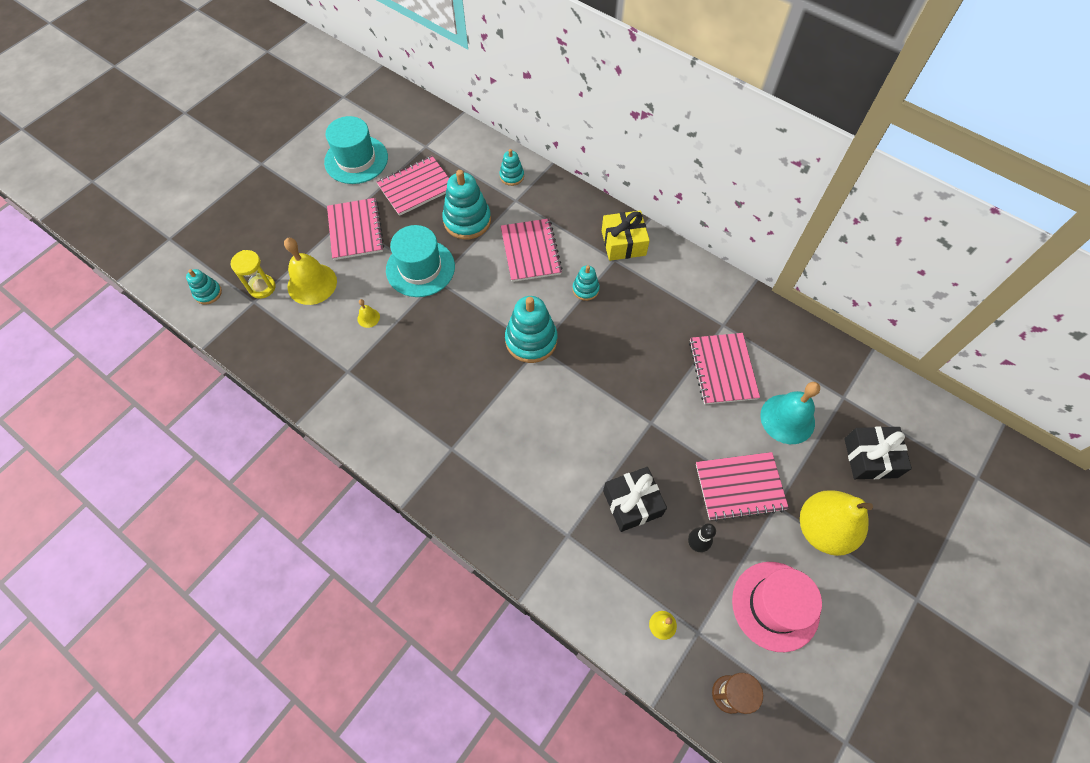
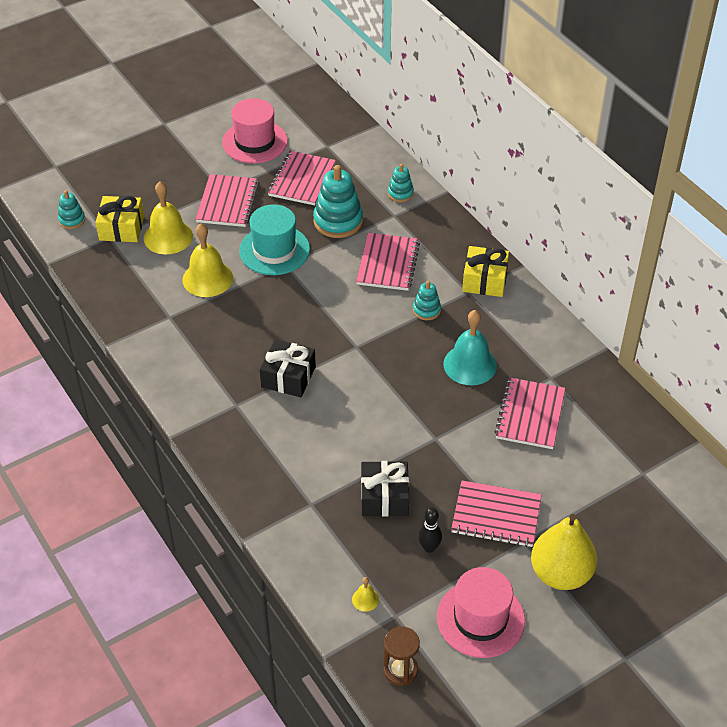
camera: 20 degrees right, 15 degrees down
(262, 287) = (121, 228): yellow hourglass -> yellow gift
(356, 160) = (255, 142): turquoise hat -> pink hat
(368, 318) = (207, 278): yellow bell -> yellow bell, size x2.24
(416, 187) = (302, 180): pink notebook -> pink notebook turned 60 degrees counterclockwise
(531, 340) = (352, 338): turquoise stacking toy -> none
(787, 419) = (574, 474): turquoise bell -> turquoise bell (470, 364)
(870, 458) = (642, 531): black gift -> black gift (288, 377)

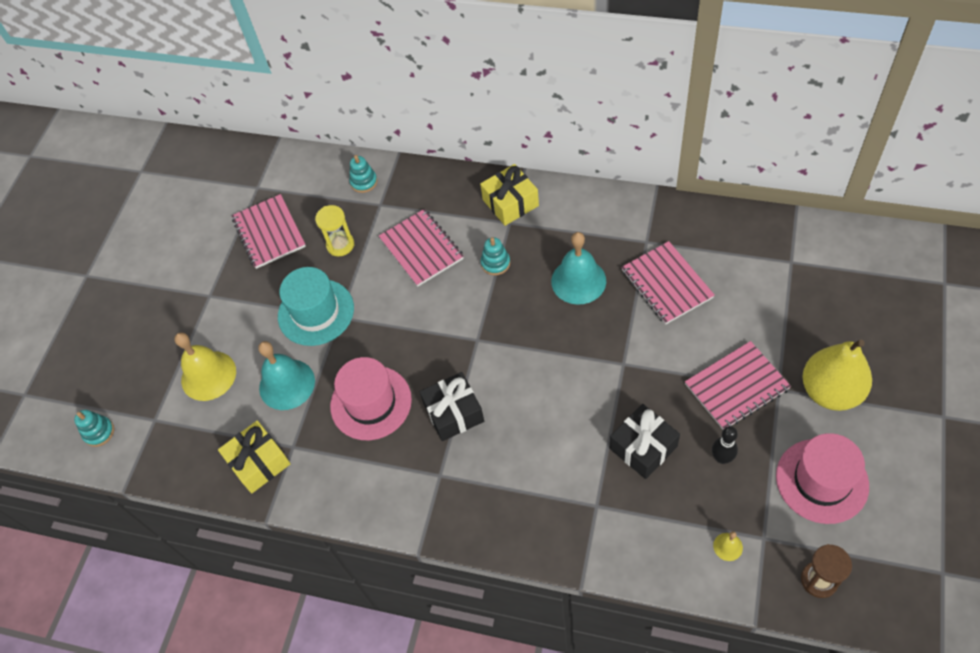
camera: 35 degrees left, 10 degrees up
(121, 228) = (156, 402): yellow gift -> yellow gift (259, 462)
(207, 278) = (287, 384): yellow bell -> turquoise bell
(227, 202) = (227, 302): pink notebook -> none
(255, 142) = (190, 230): pink hat -> pink hat (371, 402)
(338, 221) = (340, 245): turquoise stacking toy -> yellow hourglass

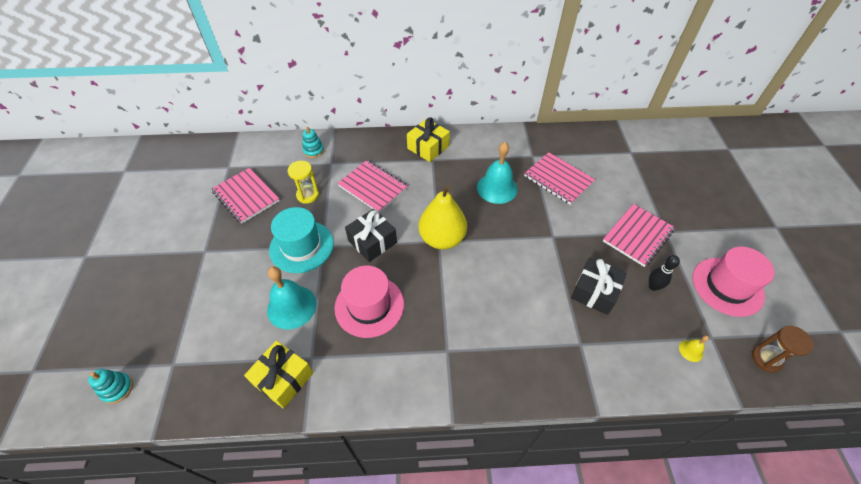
camera: 25 degrees left, 5 degrees down
(208, 375) = (218, 315): yellow bell -> none
(453, 413) = (440, 299): black gift -> black gift (372, 241)
(495, 263) = (432, 187): turquoise stacking toy -> none
(830, 391) = (699, 226): yellow pear -> yellow pear (442, 238)

